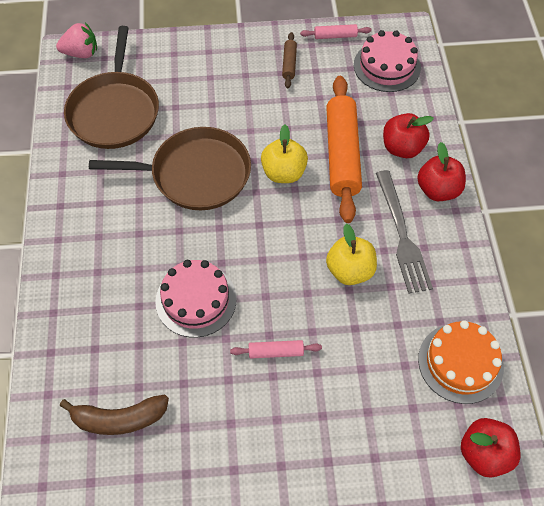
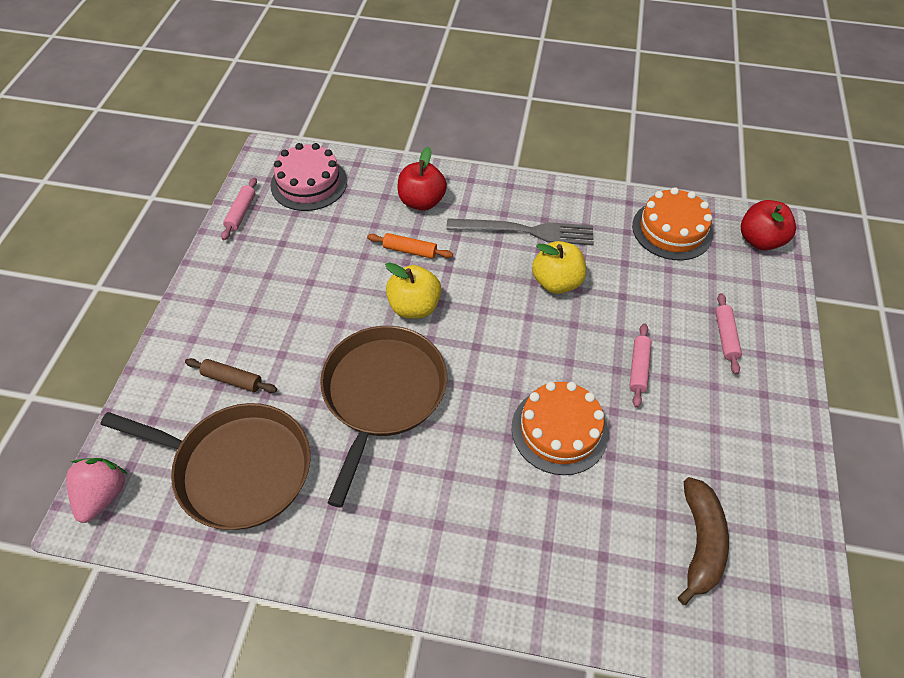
camera: 75 degrees left, 5 degrees down
(196, 300) = (559, 430): pink cake -> orange cake
(289, 64) = (259, 264): brown rolling pin -> brown rolling pin (232, 380)
(337, 425) = (725, 337): none -> pink rolling pin
(342, 154) = (410, 251): orange rolling pin -> orange rolling pin, size x0.45
(438, 190) = (482, 190): red apple -> none

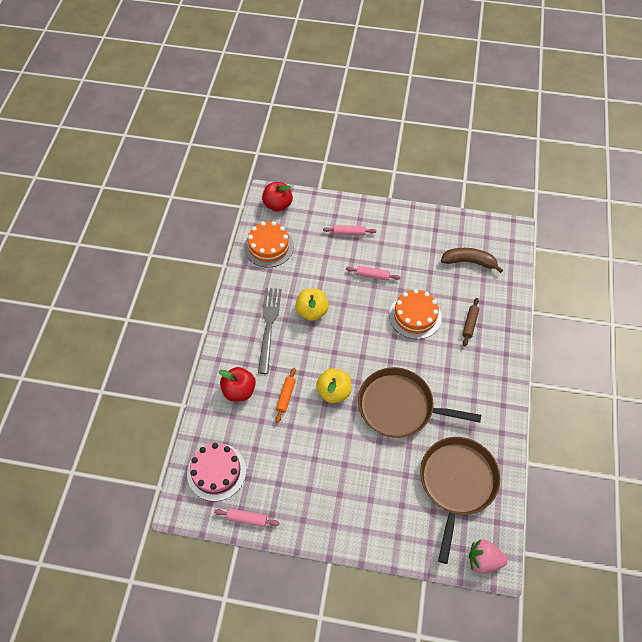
camera: 90 degrees left, 5 degrees up
(232, 380) = (396, 497): brown rolling pin -> brown rolling pin (470, 324)

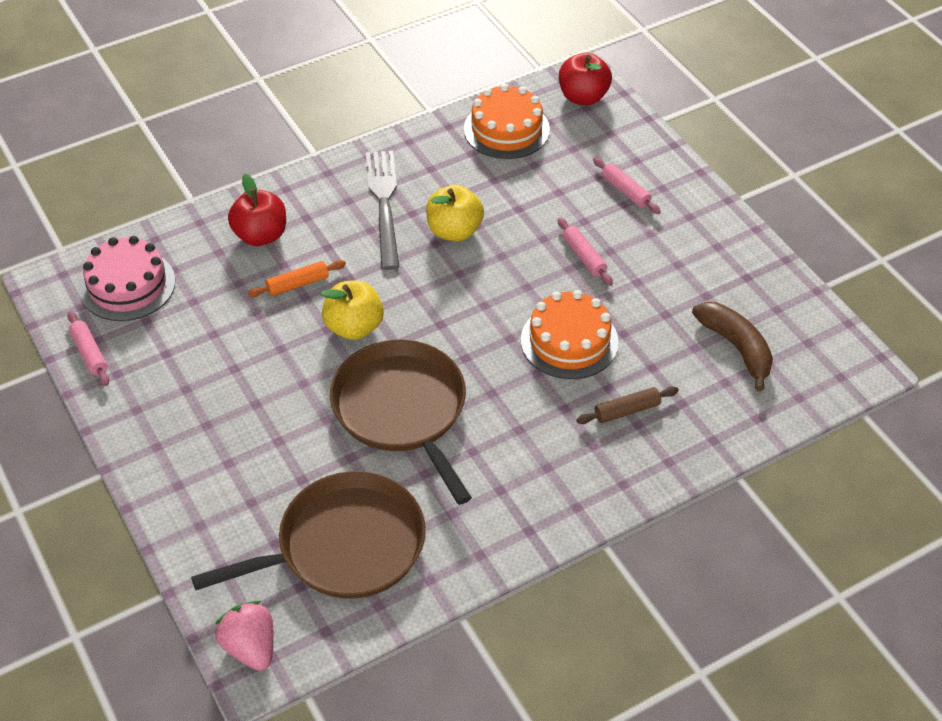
camera: 50 degrees right, 10 degrees down
(269, 326) = (384, 204): grey fork -> grey fork turned 60 degrees counterclockwise

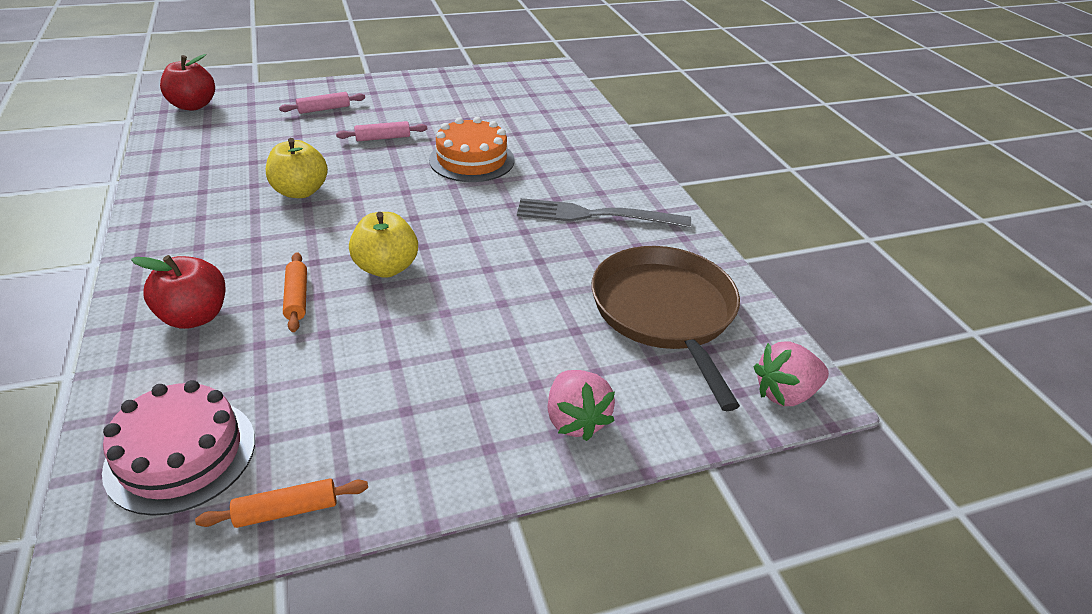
camera: 80 degrees left, 10 degrees down
(90, 353) = (287, 510): pink rolling pin -> orange rolling pin
(192, 495) = (575, 420): none -> pink strawberry
(384, 204) = (227, 225): grey fork -> grey fork (596, 215)
(402, 410) = (510, 254): brown pan -> none
(506, 129) = (193, 145): orange cake -> none
(627, 411) = (555, 150): brown rolling pin -> none
(736, 348) = (514, 101): brown banana -> none

